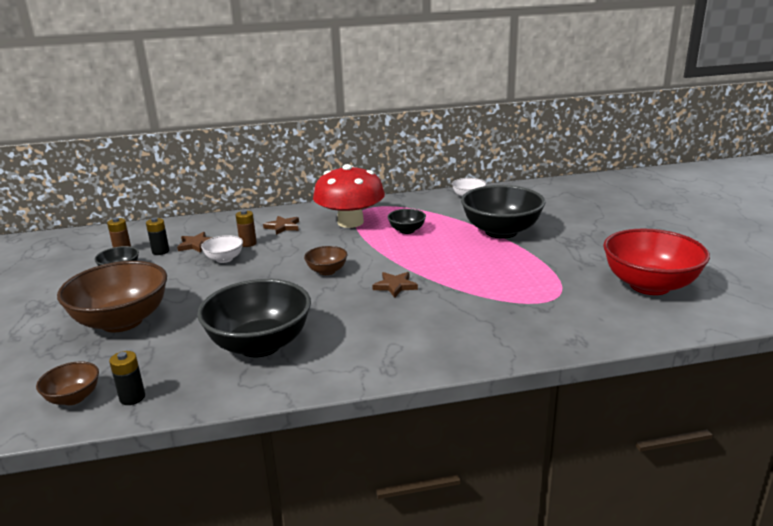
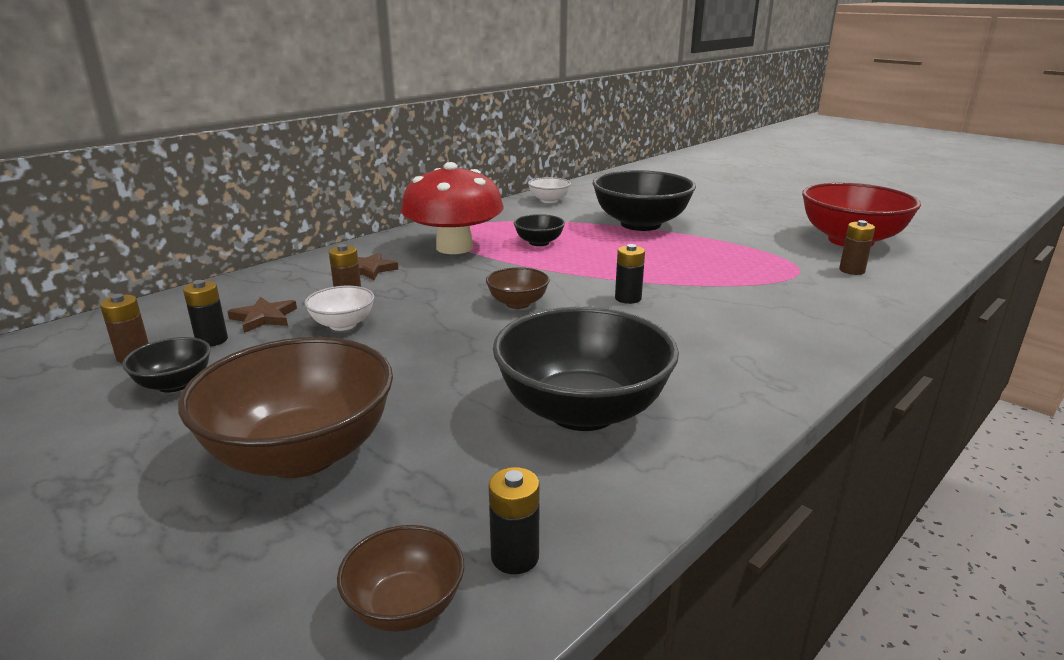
camera: 35 degrees left, 0 degrees up
(395, 286) = (628, 298): brown star -> black battery
(596, 310) = (852, 270): none -> brown battery

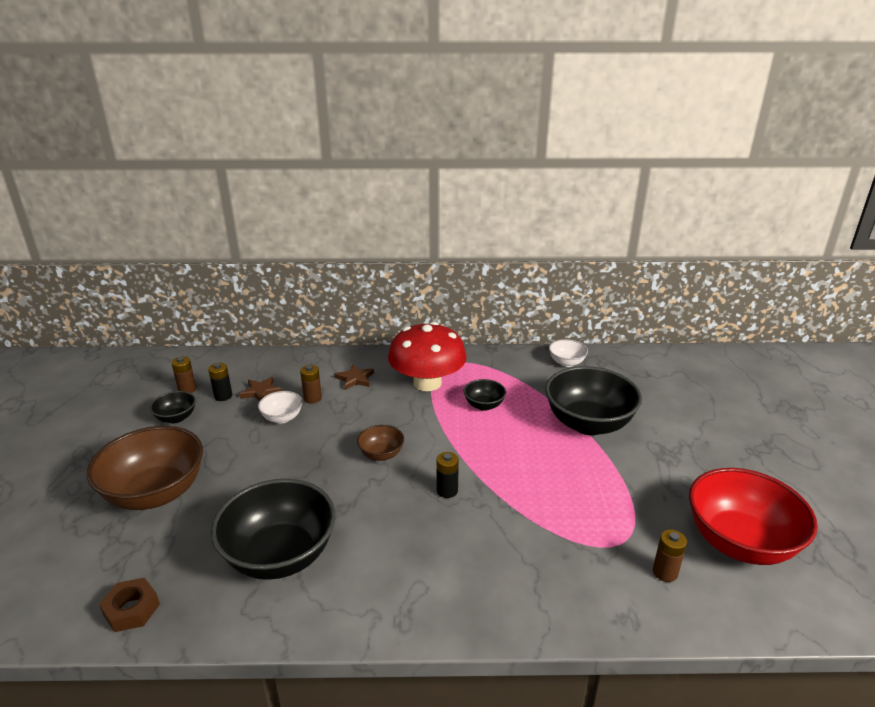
camera: 45 degrees right, 5 degrees up
(405, 606) = (76, 597): brown bowl -> none
(515, 557) = (131, 609): black battery -> brown nut

